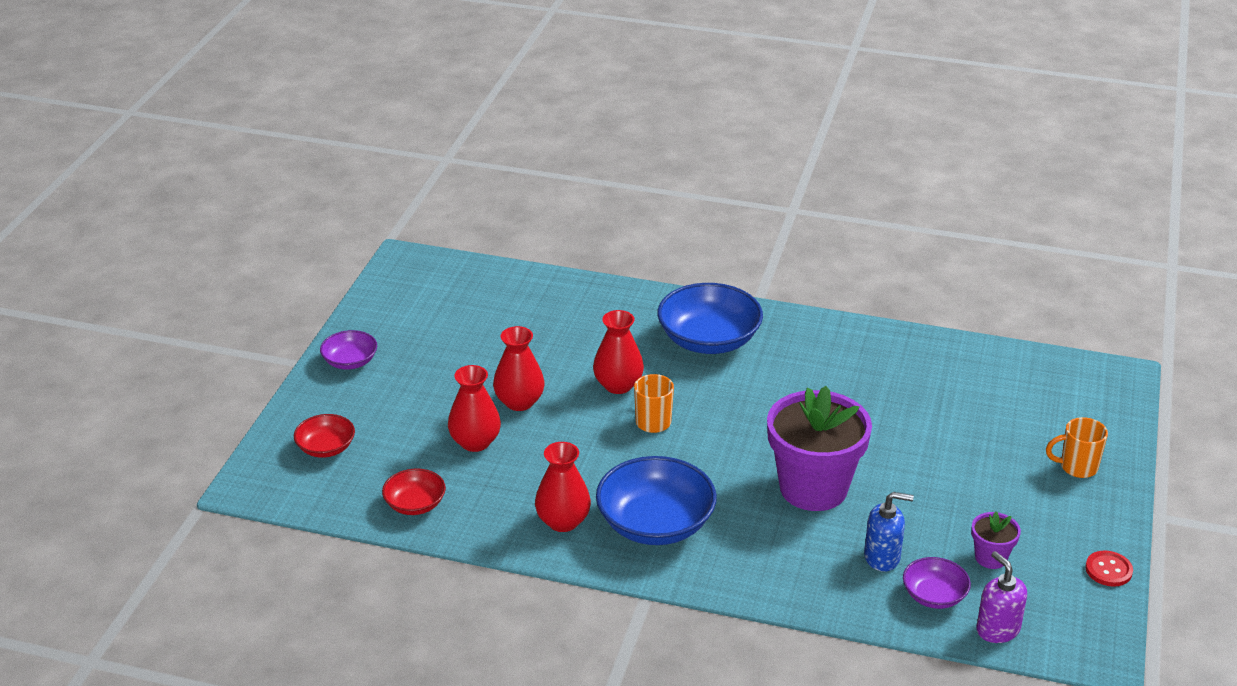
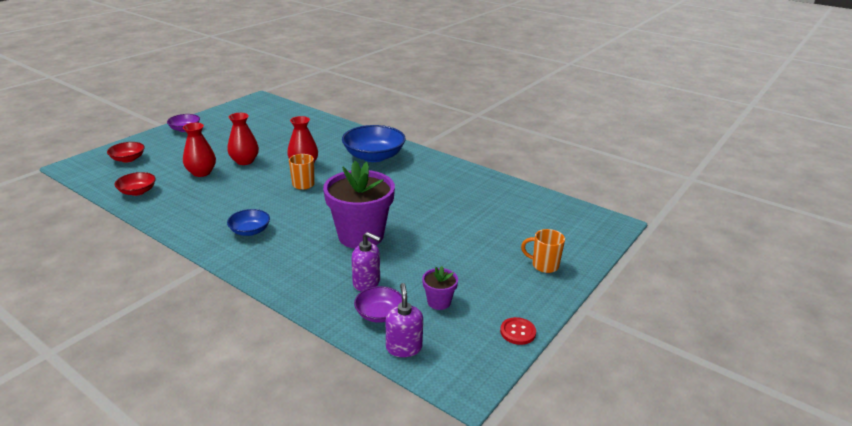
camera: 20 degrees right, 5 degrees down
(563, 521) = (202, 217): red vase -> none
(655, 524) = (250, 231): blue bowl -> blue bowl, size x0.53
(882, 557) = (366, 283): blue soap dispenser -> purple soap dispenser

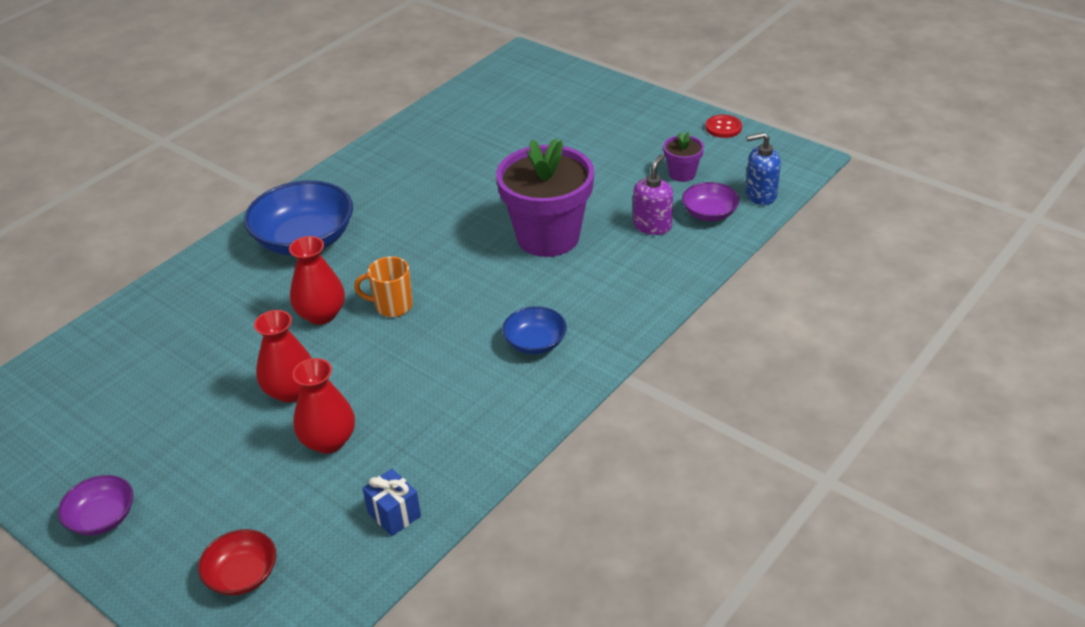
camera: 85 degrees left, 10 degrees up
(137, 191) = (394, 514): red bowl -> blue gift
(404, 347) = (760, 195): purple soap dispenser -> blue soap dispenser
(544, 265) = (607, 105): orange mug -> none

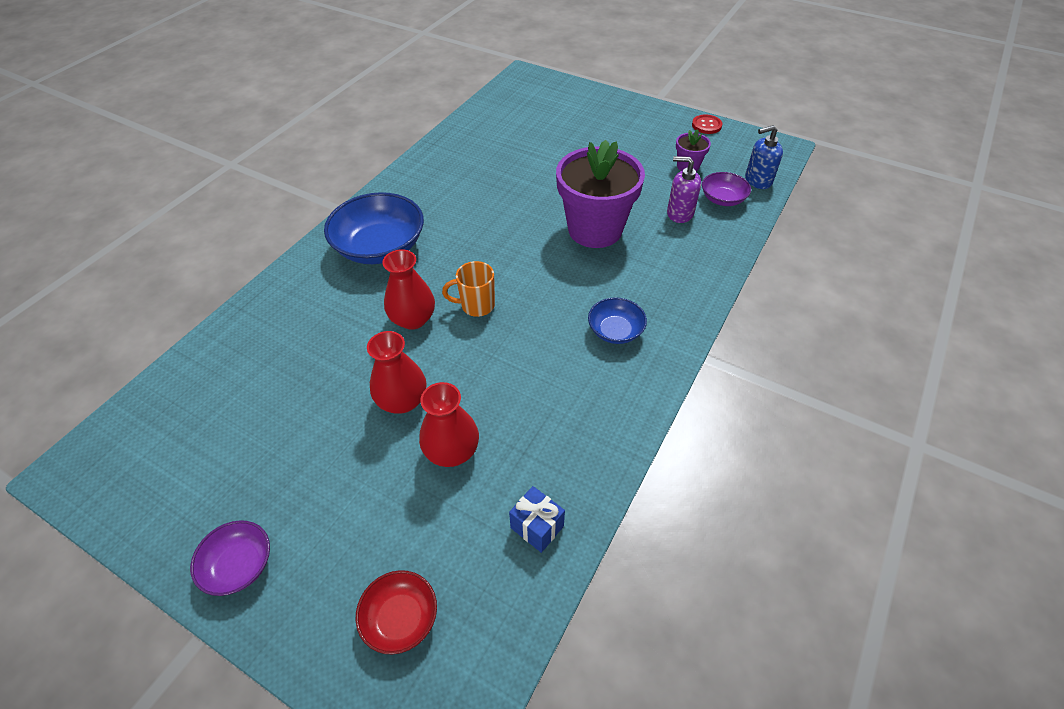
camera: 10 degrees left, 10 degrees up
(652, 226) = (679, 213): purple soap dispenser -> purple soap dispenser turned 90 degrees counterclockwise

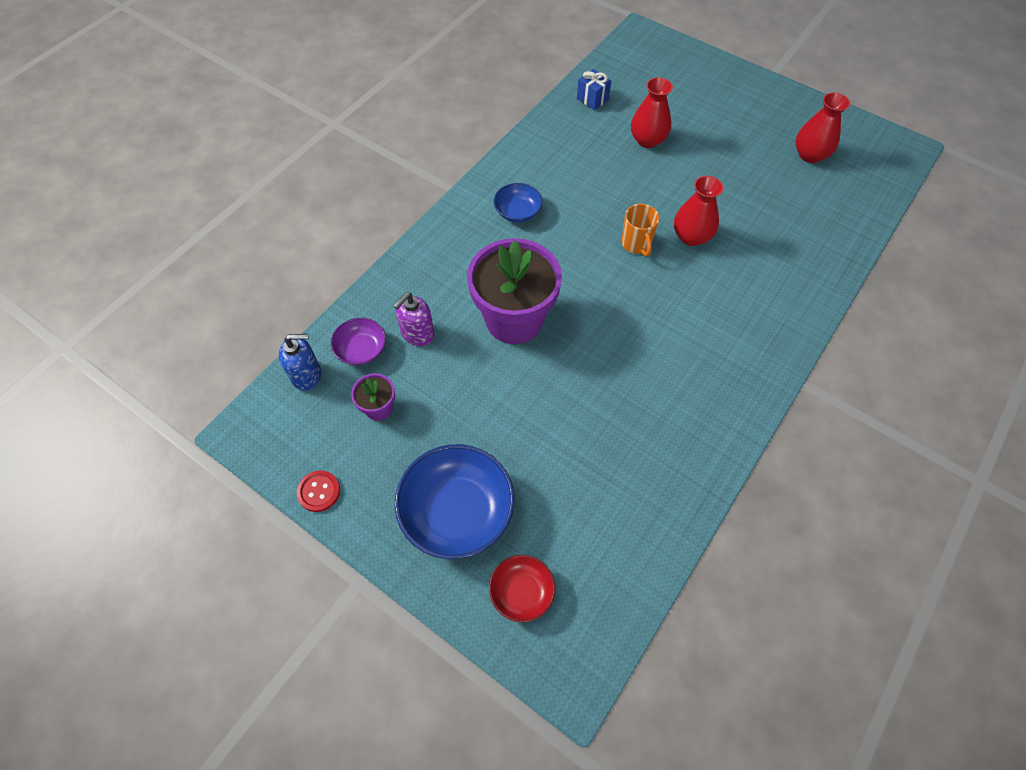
camera: 175 degrees left, 10 degrees up
(239, 565) = (766, 95): purple bowl -> none
(380, 247) = (740, 317): blue bowl -> blue bowl (457, 511)
(400, 618) = (668, 70): red bowl -> red bowl (521, 592)
(402, 400) = (688, 173): red vase -> red vase (810, 155)
(476, 305) = (636, 244): orange mug -> orange mug turned 75 degrees clockwise
(679, 213) = (417, 333): purple soap dispenser -> purple soap dispenser turned 105 degrees clockwise

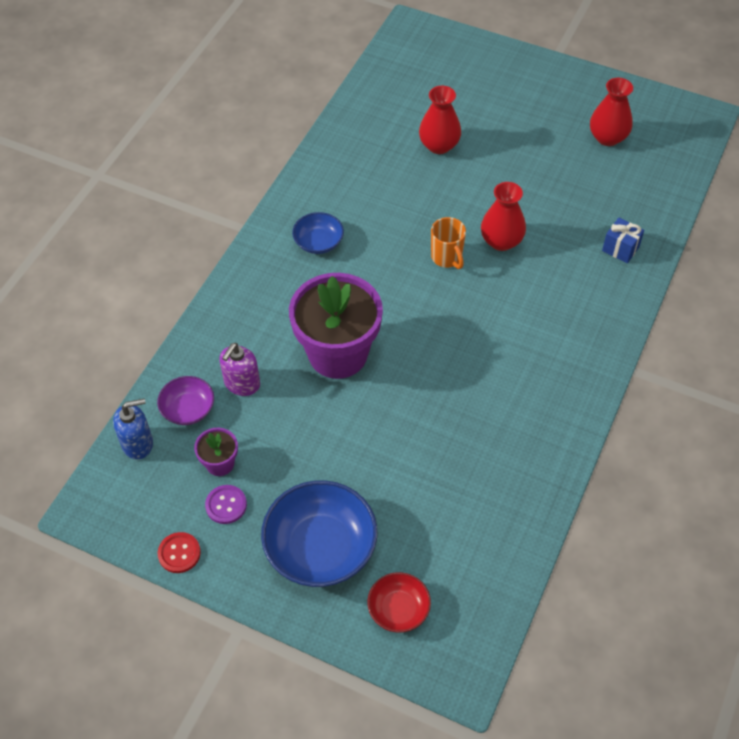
camera: 10 degrees left, 5 degrees down
(375, 451) = (226, 505): none -> purple button
(592, 99) = (373, 109): blue gift -> blue gift (620, 249)

